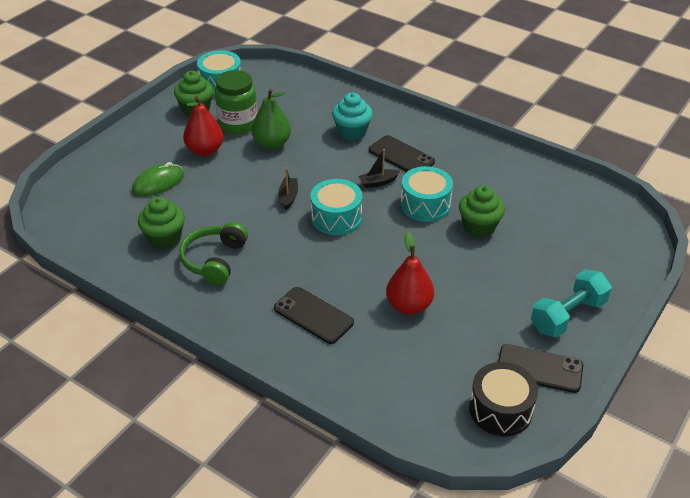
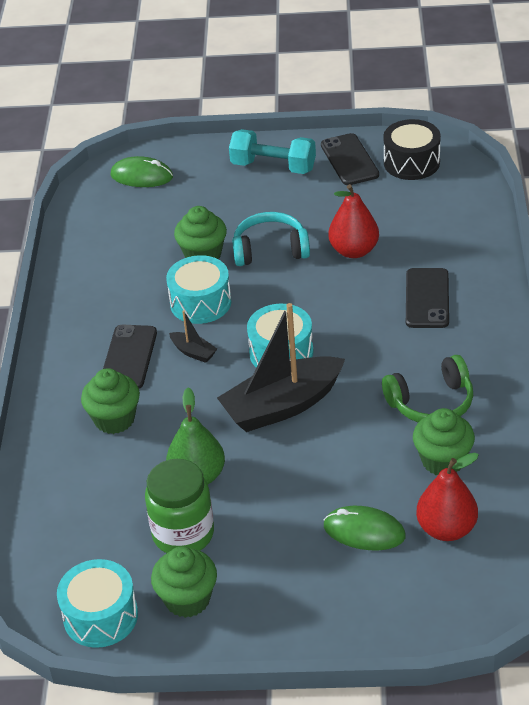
camera: 120 degrees left, 0 degrees up
(205, 150) = (266, 530): red pear -> red pear (446, 529)
(288, 197) = (282, 406): black boat -> black boat, size x2.34
(352, 132) = (114, 419): turquoise cupcake -> green cupcake
(453, 262) = (270, 250): none -> turquoise headphones
(613, 237) = (141, 176): none -> green mouse

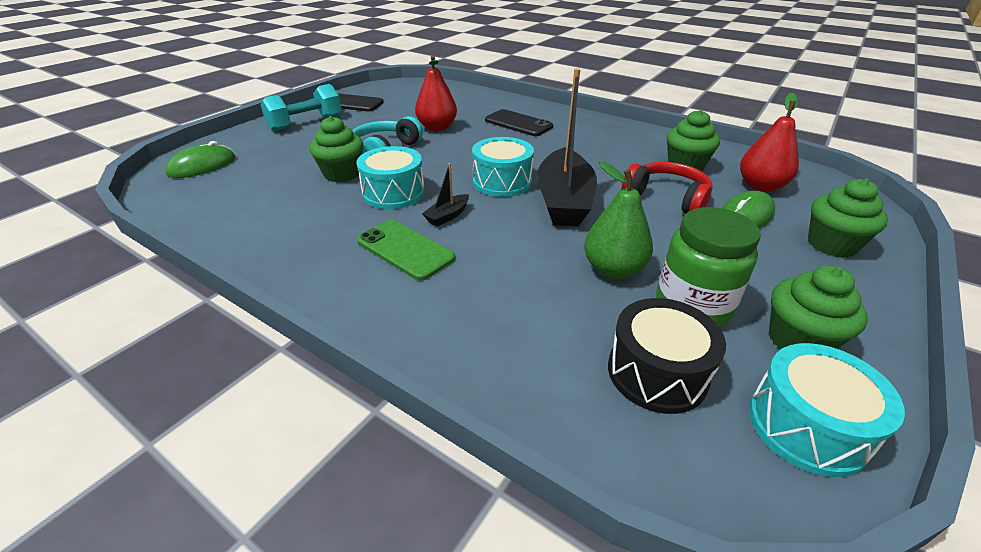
camera: 60 degrees left, 5 degrees down
(114, 419) = (480, 290): green cupcake -> green cupcake (831, 245)
(128, 357) = (405, 250): black phone -> green phone
(193, 352) = (447, 216): black boat -> black boat turned 150 degrees clockwise
(353, 469) = (667, 198): none -> red headphones
(411, 162) = (389, 91): black drum -> black drum (657, 372)
(431, 402) = (621, 152): green headphones -> none

